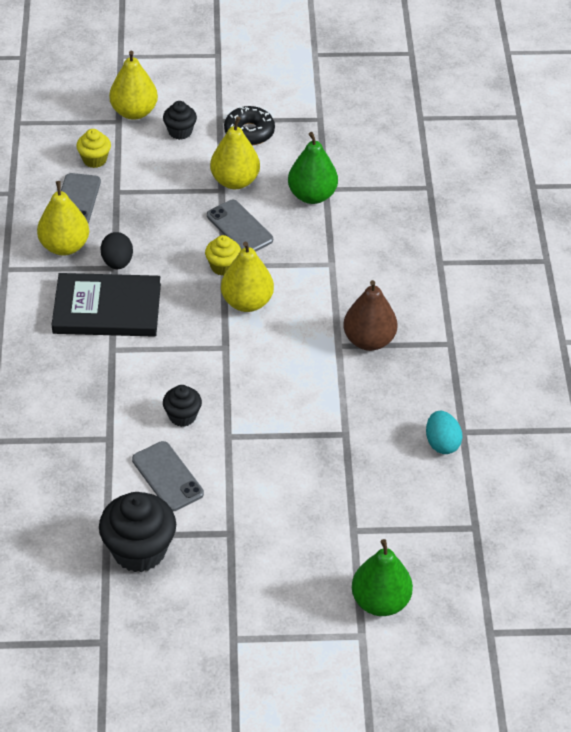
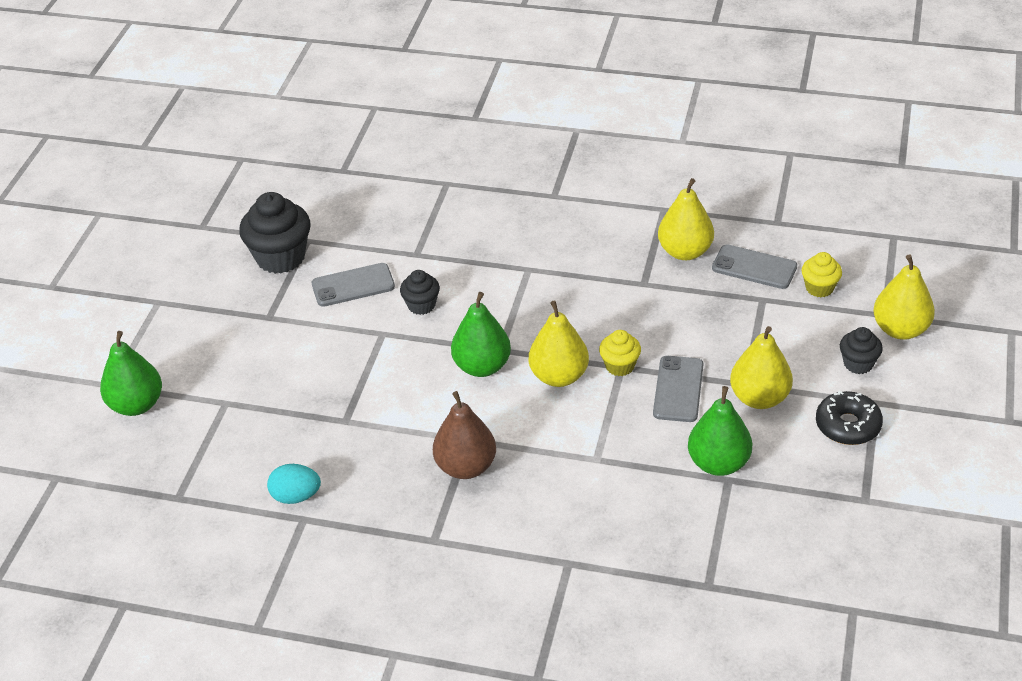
camera: 110 degrees right, 5 degrees down
(107, 309) = (584, 271): black book -> none
(117, 262) = (650, 286): black egg -> none
(239, 228) = (678, 389): grey phone -> grey phone turned 60 degrees counterclockwise
(250, 355) = (482, 366): none -> green pear

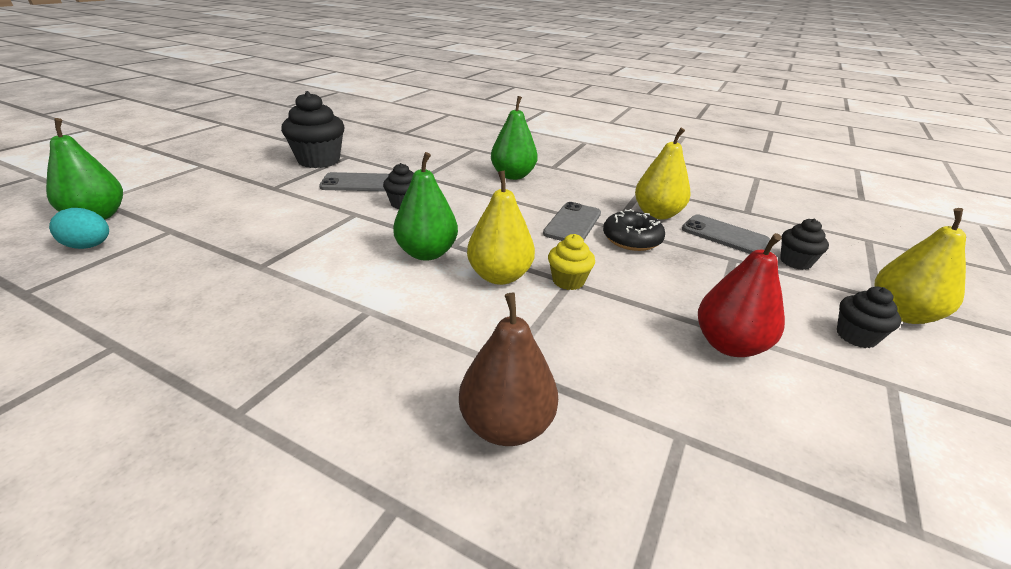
camera: 10 degrees right, 10 degrees down
(296, 496) = (135, 321): turquoise egg -> turquoise egg (89, 246)
(466, 467) = (344, 336): brown pear -> brown pear (506, 425)
(678, 389) = (629, 315): grey phone -> grey phone (572, 223)
(718, 463) = (668, 410): green pear -> green pear (513, 176)
(759, 398) = (729, 345): yellow pear -> red pear
(819, 288) = (795, 262): yellow cupcake -> black cupcake
(848, 425) = (857, 404): black donut -> black donut (631, 239)

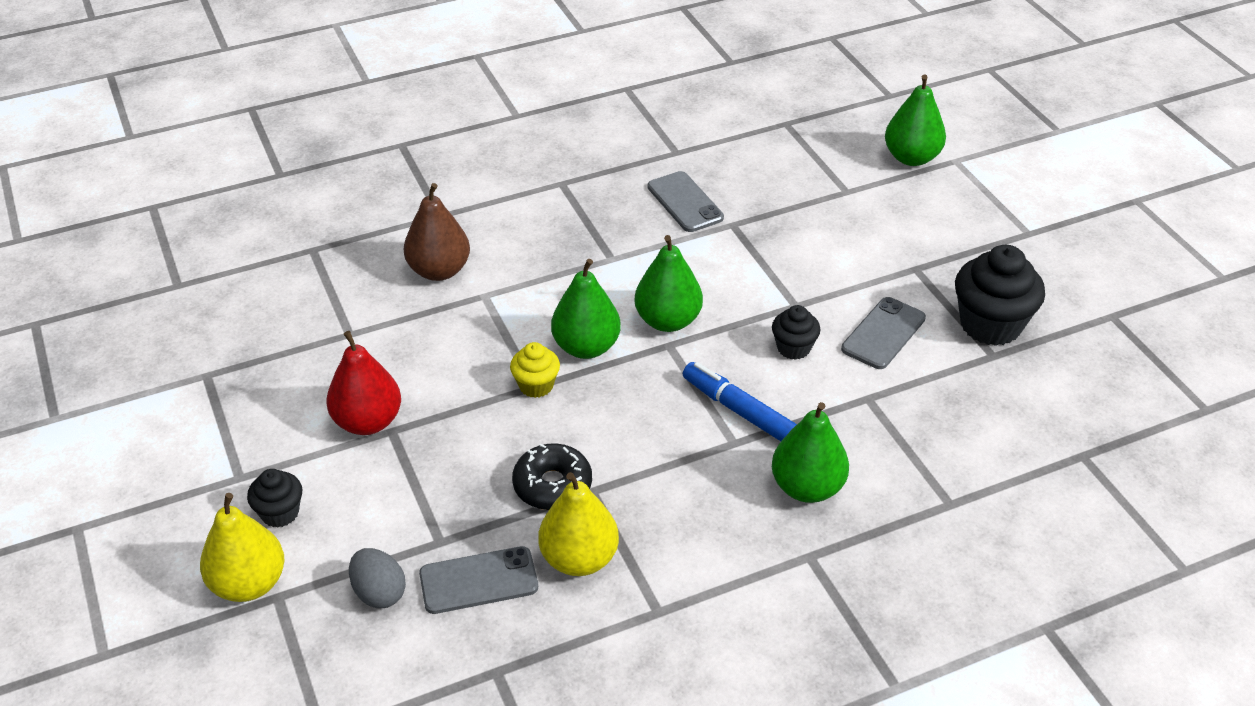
camera: 130 degrees right, 10 degrees up
(89, 246) = (845, 151): turquoise egg -> none
(483, 204) = (740, 411): none -> blue marker
(499, 276) = (586, 347): yellow pear -> green pear
(572, 223) = (629, 459): grey phone -> grey phone (685, 202)
(795, 262) = (379, 593): black cupcake -> grey egg

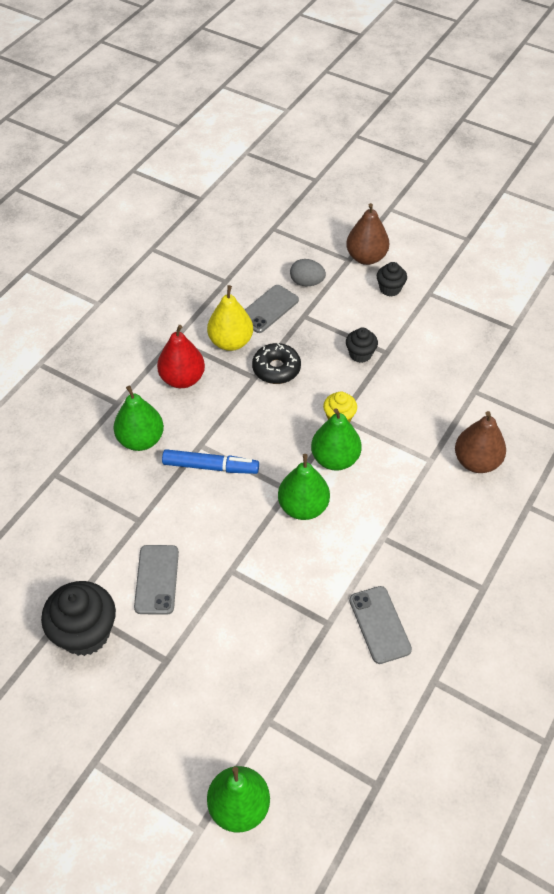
camera: 145 degrees right, 10 degrees up
(249, 584) = (366, 257): yellow pear -> brown pear
(368, 422) = (403, 350): red pear -> red pear (182, 379)
(685, 202) = (379, 624): grey phone -> grey phone turned 45 degrees clockwise
(793, 348) = (209, 532): black cupcake -> black cupcake (360, 354)

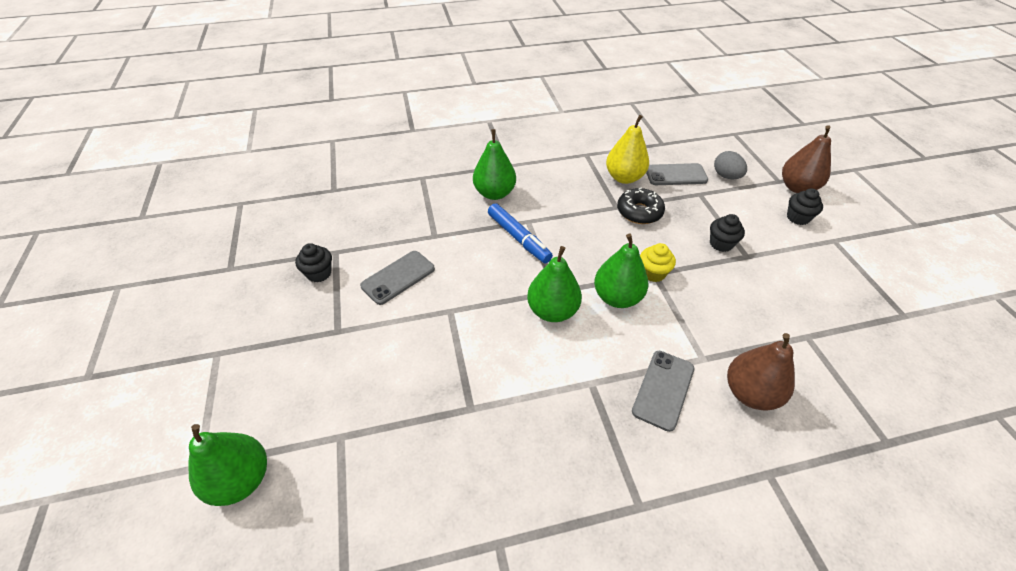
camera: 45 degrees right, 5 degrees down
(85, 633) = (319, 273): black cupcake -> black cupcake, size x0.54
(182, 379) = (564, 178): red pear -> none
(379, 624) = (509, 448): grey phone -> grey phone (663, 389)

